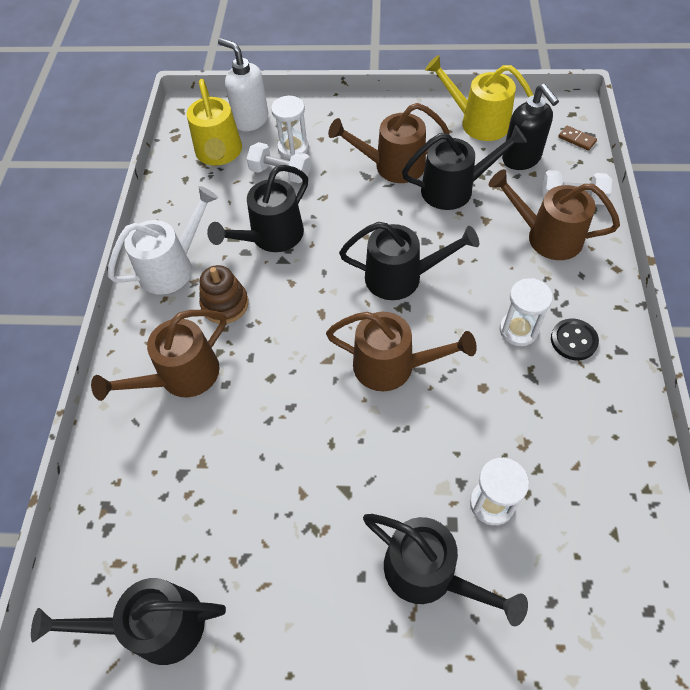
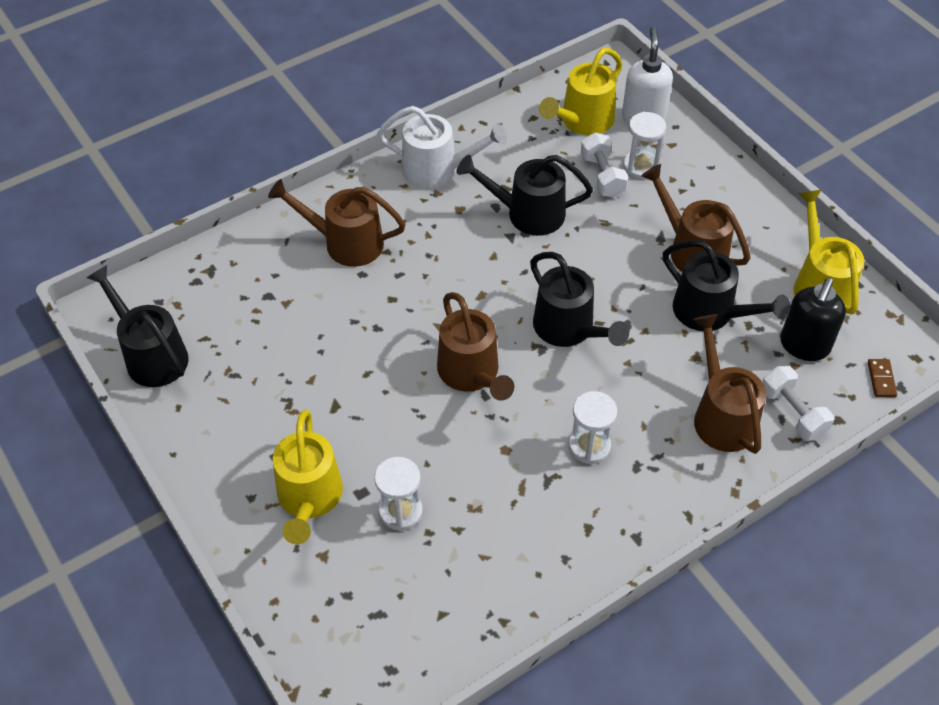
camera: 50 degrees right, 5 degrees down
(225, 304) = (433, 226): brown stacking toy -> none
(429, 574) = (309, 499): black watering can -> yellow watering can
(573, 340) = (615, 495): black button -> none

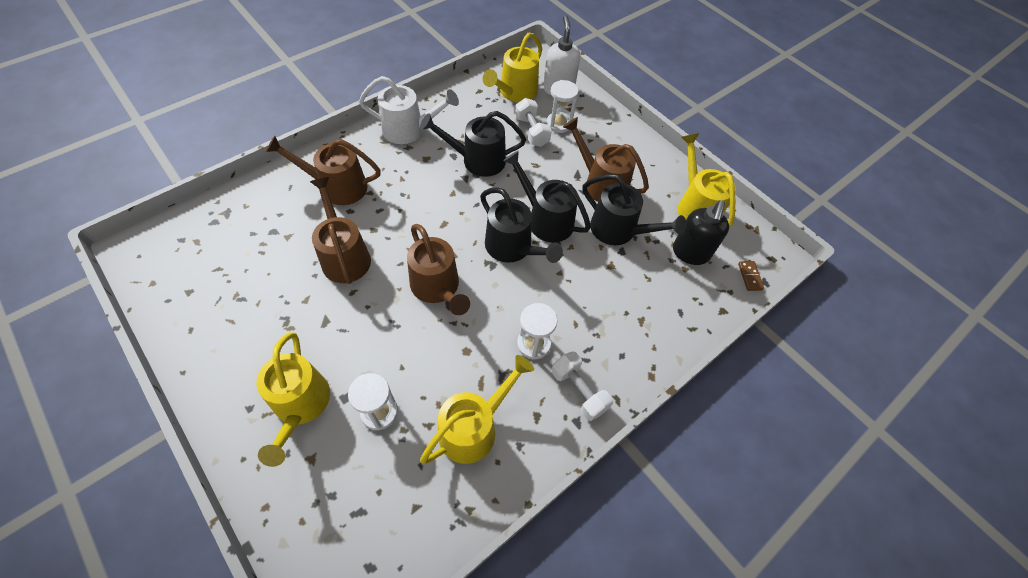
camera: 10 degrees left, 5 degrees up
(151, 355) = (170, 285): black watering can -> black watering can (545, 219)
(512, 535) = (474, 427): none -> yellow watering can
(721, 415) = (634, 312): brown watering can -> brown watering can (344, 255)
(792, 413) = (688, 307): white dumbbell -> white dumbbell (578, 391)

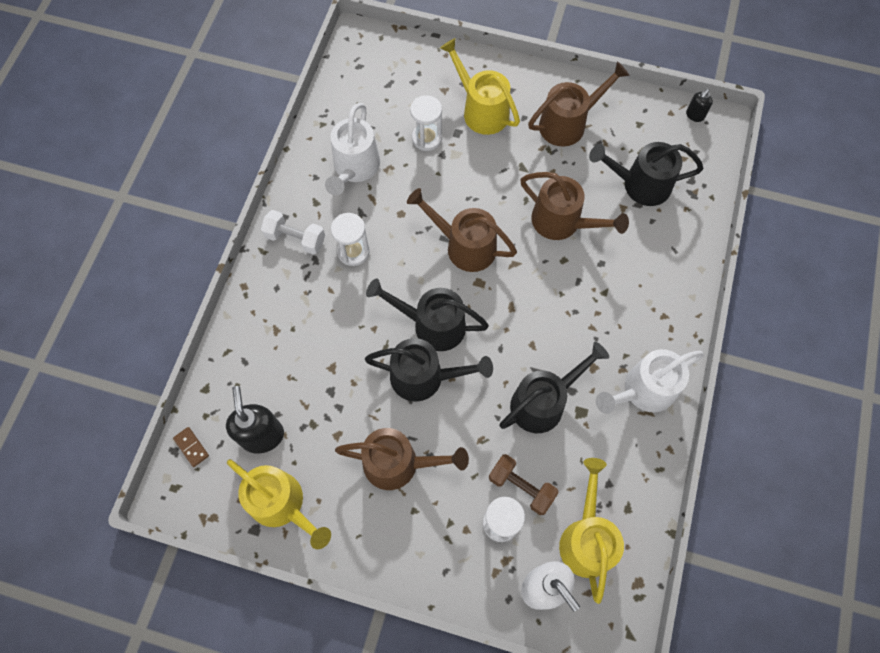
camera: 150 degrees right, 10 degrees up
(138, 267) = (694, 115): none -> black soap dispenser
(336, 187) = (637, 277): brown watering can -> brown watering can (568, 123)
(474, 427) = (354, 168): yellow watering can -> white watering can
(531, 131) = (521, 487): white dumbbell -> brown dumbbell
(619, 231) = (346, 414): black watering can -> black watering can (639, 185)

